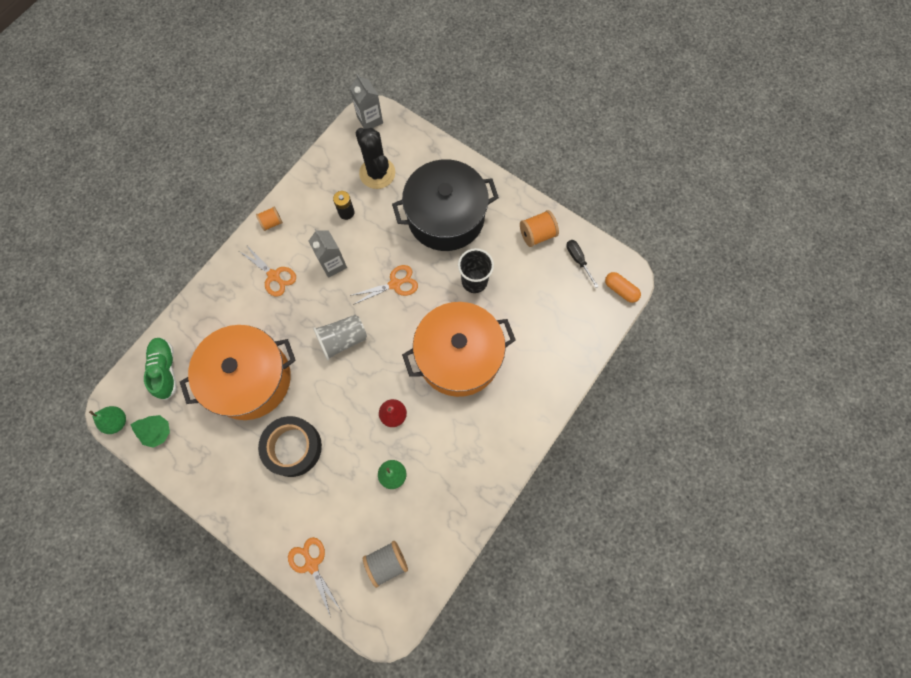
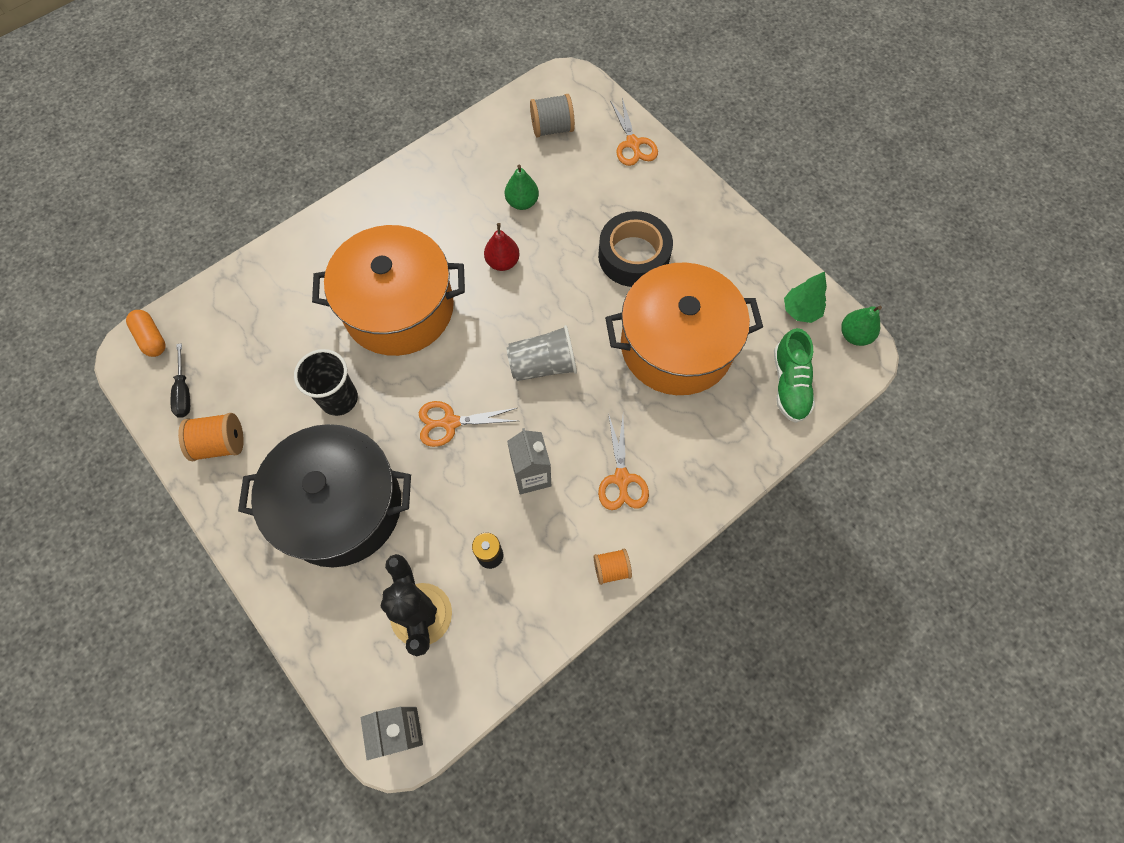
camera: 165 degrees left, 5 degrees down
(274, 276) = (622, 479): orange scissors -> orange scissors turned 150 degrees counterclockwise

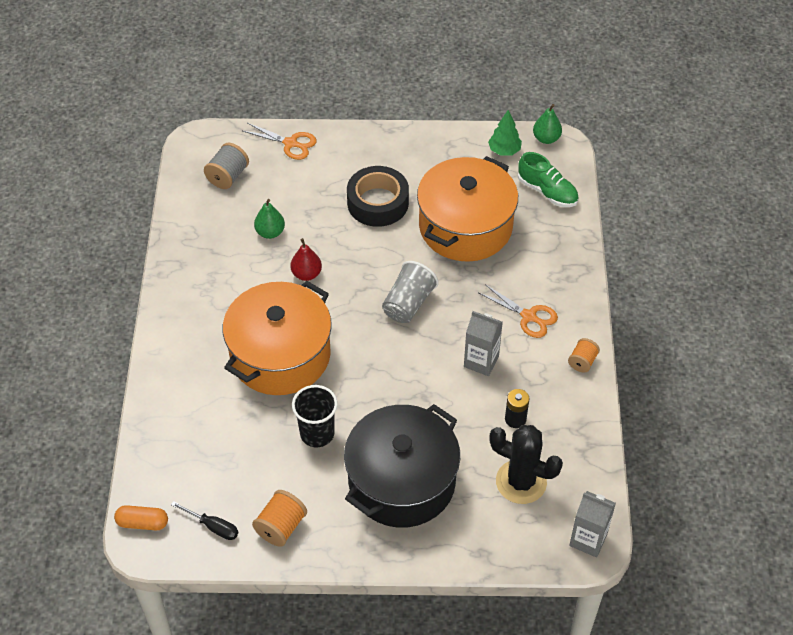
camera: 50 degrees left, 15 degrees down
(450, 423) = (400, 381): orange scissors -> none

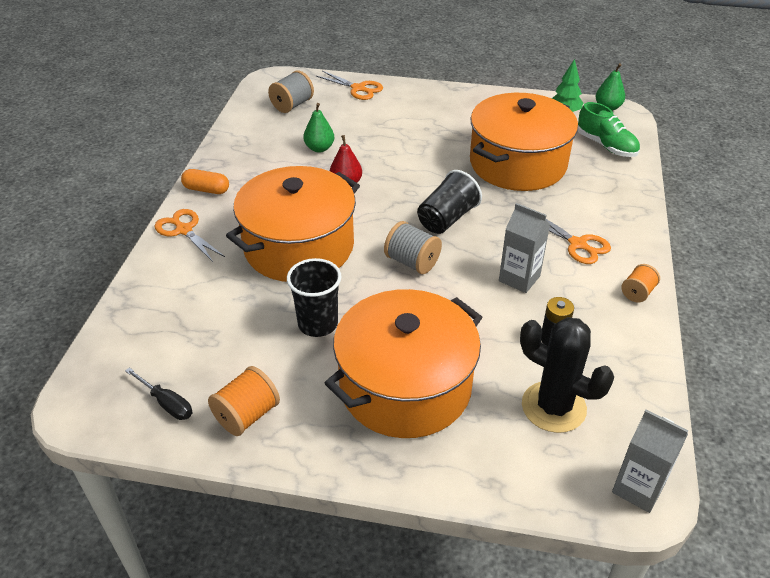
camera: 10 degrees right, 10 degrees down
(142, 523) = (87, 387): orange capsule -> orange capsule (206, 190)
(168, 351) = (184, 230): none -> orange scissors
(378, 203) = (431, 137): black tape -> none
(385, 357) = (412, 262): none -> grey spool
(401, 481) = (405, 386): black pot -> orange pot
(408, 303) = (447, 219): grey cup -> black cup

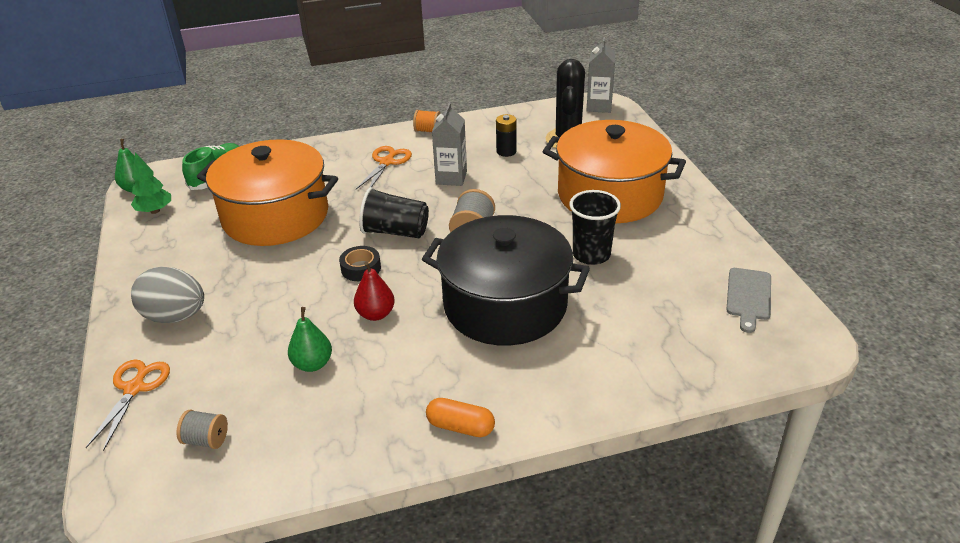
camera: 115 degrees left, 5 degrees down
(167, 403) = (749, 296): black screwdriver -> grey cutting board
(184, 230) = (547, 405): orange scissors -> none
(206, 190) = (460, 427): orange capsule -> orange capsule turned 60 degrees counterclockwise
(247, 415) = (711, 252): orange spool -> none
(292, 105) = (206, 440): grey spool -> grey spool, size x0.66
(299, 247) = (505, 305): orange pot -> black pot
(408, 189) = (361, 268): none -> black tape
(417, 107) = (175, 316): none -> grey egg

